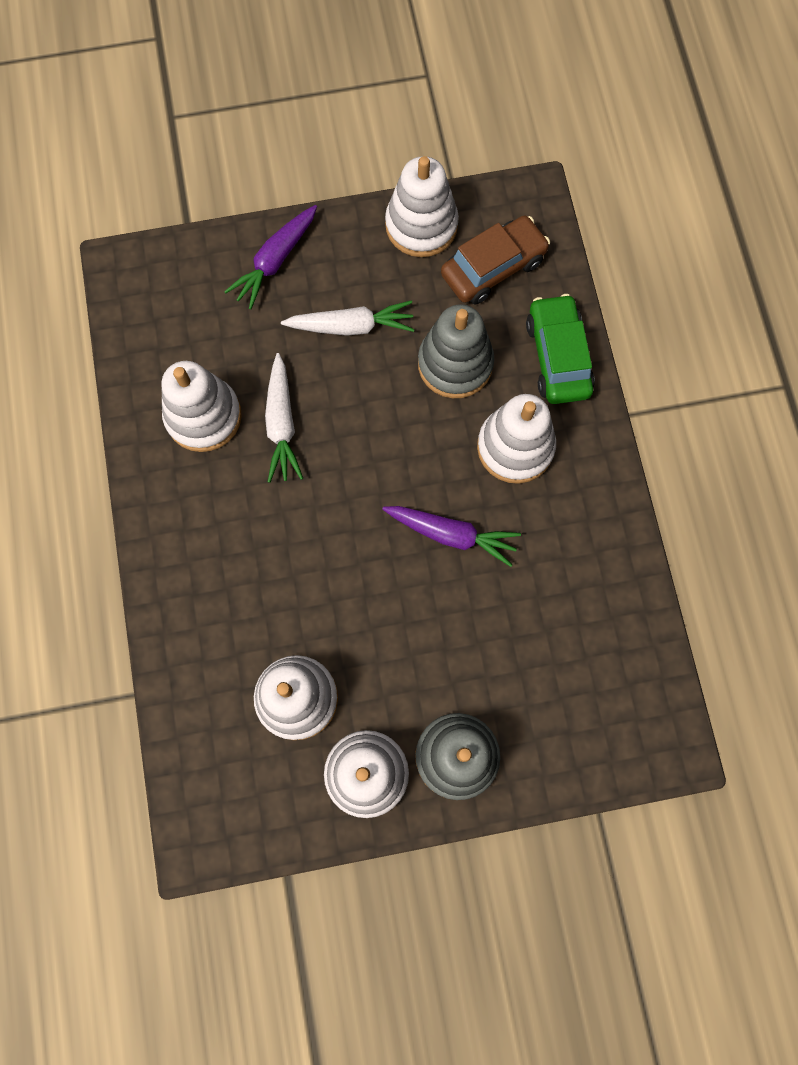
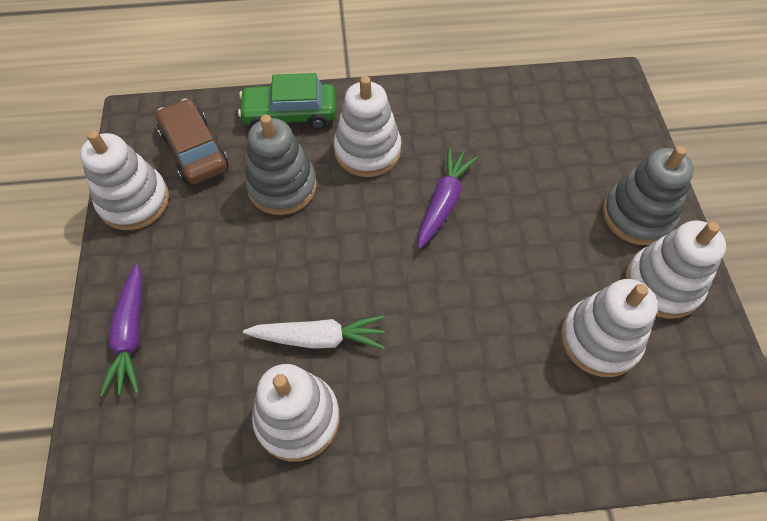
camera: 85 degrees left, 15 degrees down
(275, 260) = (131, 334): purple carrot -> purple carrot turned 45 degrees clockwise
(350, 326) = (224, 268): white carrot -> none

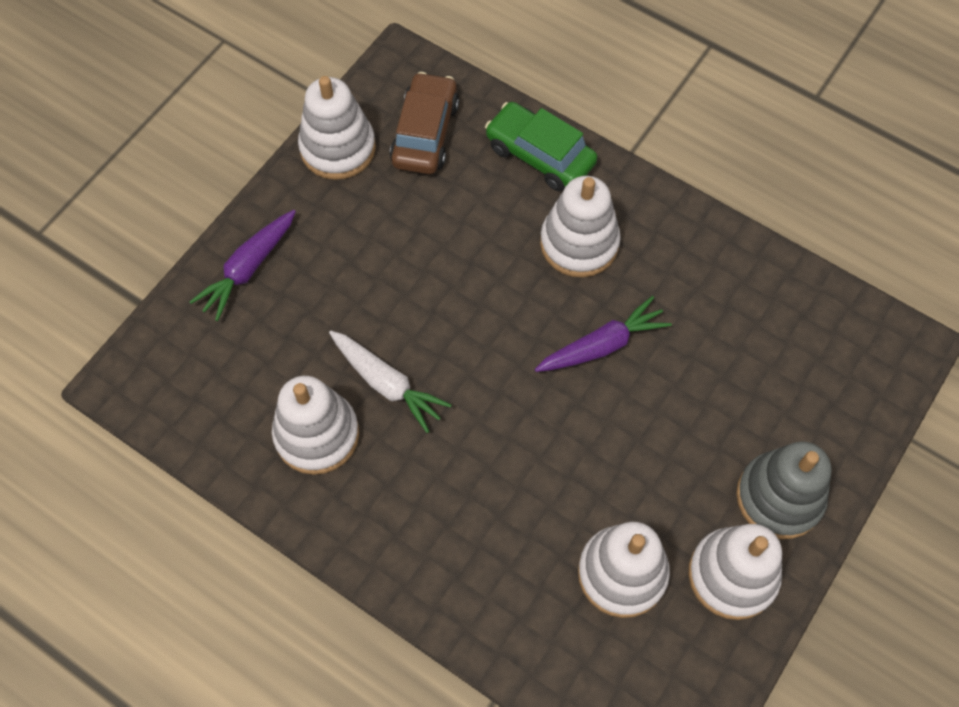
camera: 40 degrees right, 5 degrees up
(282, 187) = (471, 224): grey stacking toy -> none

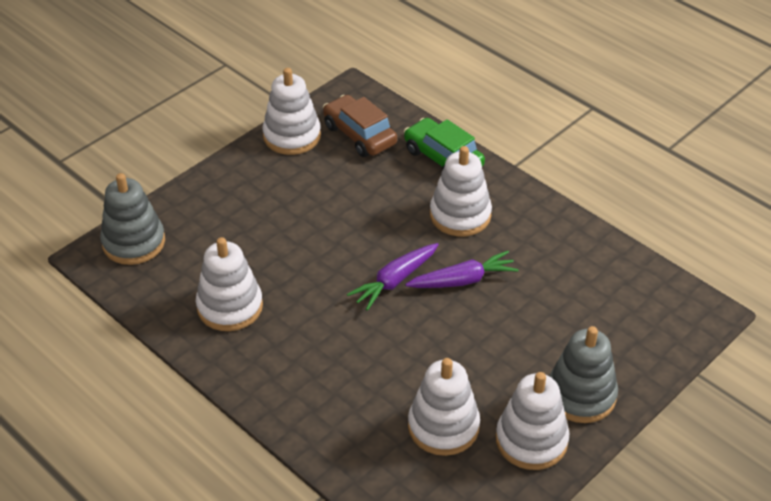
camera: 10 degrees right, 20 degrees down
(169, 352) = (133, 242): none -> grey stacking toy
(249, 268) = (206, 199): purple carrot -> purple carrot (395, 281)
(386, 383) = (291, 282): white carrot -> none
(425, 133) = (359, 135): brown car -> brown car turned 60 degrees counterclockwise

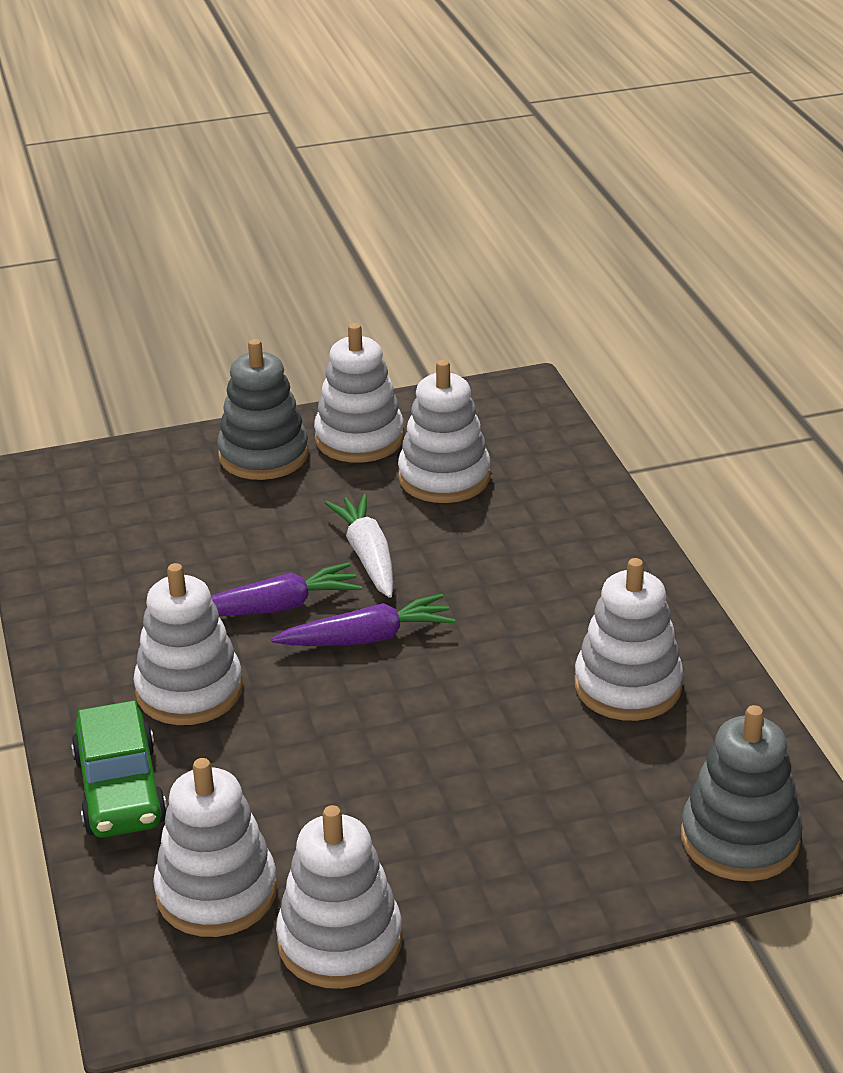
camera: 150 degrees left, 10 degrees down
(359, 135) = (216, 892): brown car -> white stacking toy
(440, 337) = (368, 556): none -> white carrot
(462, 280) = (275, 607): purple carrot -> purple carrot turned 150 degrees clockwise

